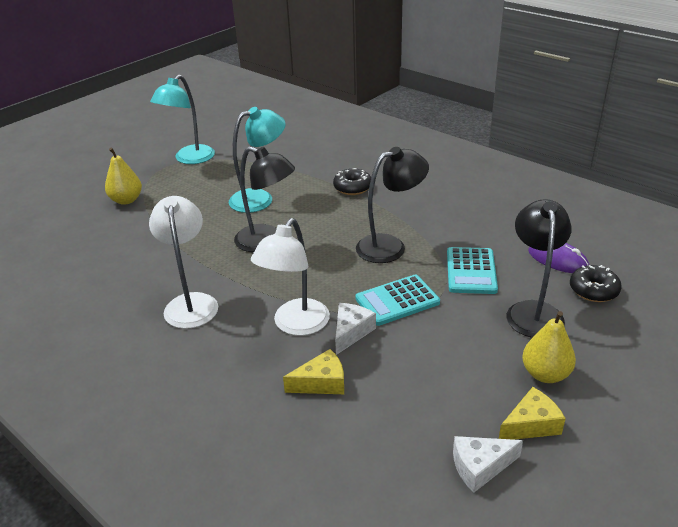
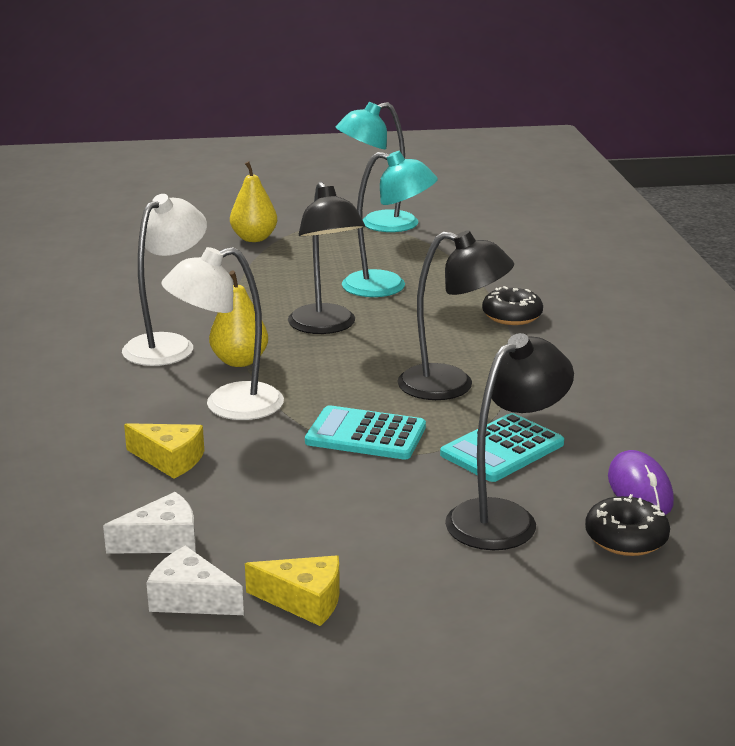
camera: 40 degrees right, 10 degrees down
(351, 332) = (269, 437): white cheese -> white cheese (162, 540)
(545, 374) = (404, 573): yellow pear -> yellow pear (239, 361)

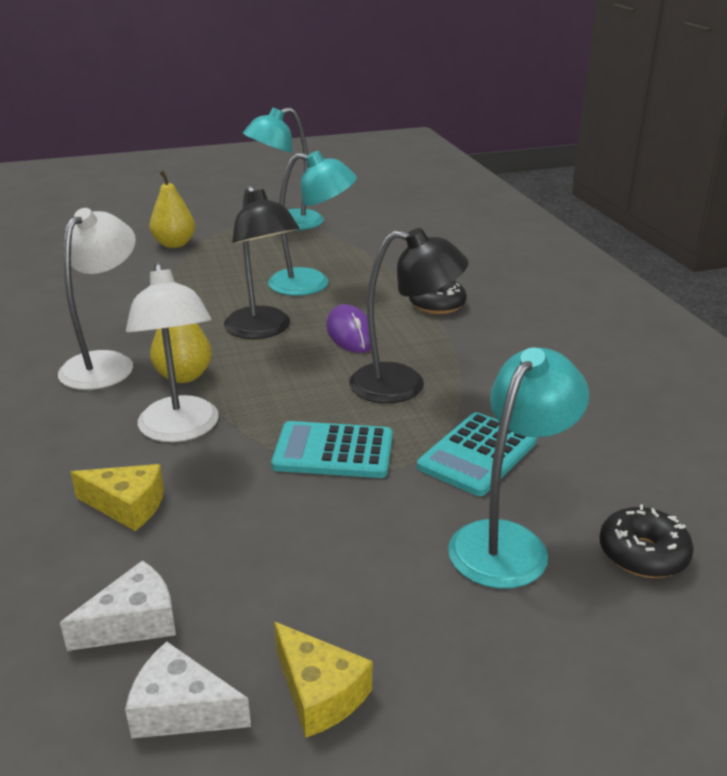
camera: 10 degrees left, 5 degrees up
(228, 406) = (181, 430): white lamp -> white lamp turned 75 degrees counterclockwise
(304, 601) = (319, 693): yellow cheese -> yellow cheese turned 45 degrees clockwise
(504, 517) = (508, 542): black lamp -> turquoise lamp
(639, 489) = (631, 489): purple mouse -> purple mouse (350, 333)

